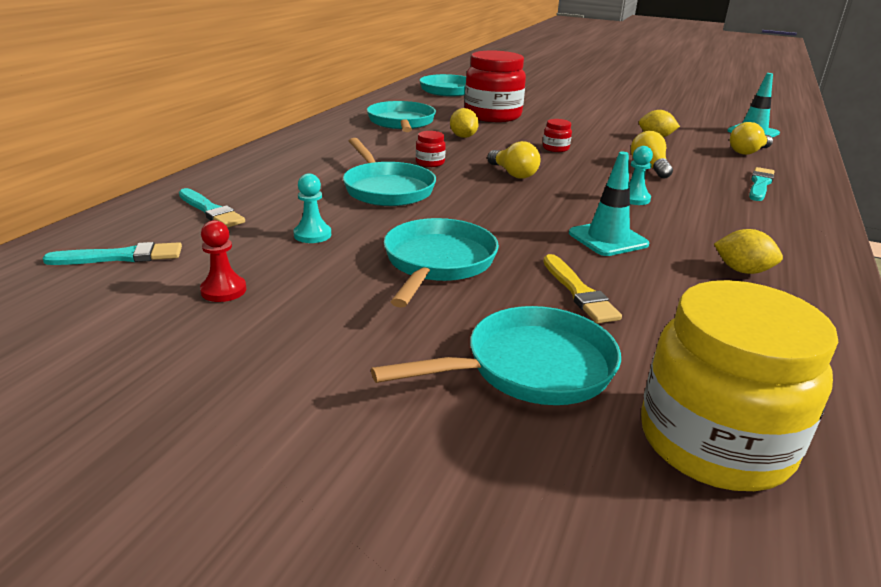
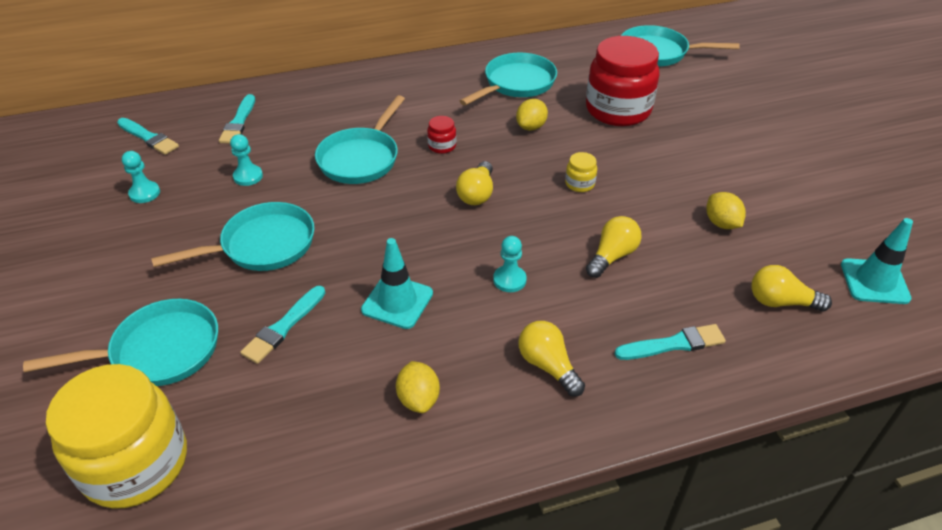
camera: 50 degrees right, 15 degrees up
(223, 290) = (145, 193): red pawn -> turquoise pawn
(530, 368) = (159, 351): turquoise pan -> turquoise pan turned 45 degrees counterclockwise
(555, 148) = (579, 184): red jar -> yellow jar
(578, 292) = (284, 326): yellow brush -> turquoise brush
(746, 220) = (548, 366): none -> yellow light bulb

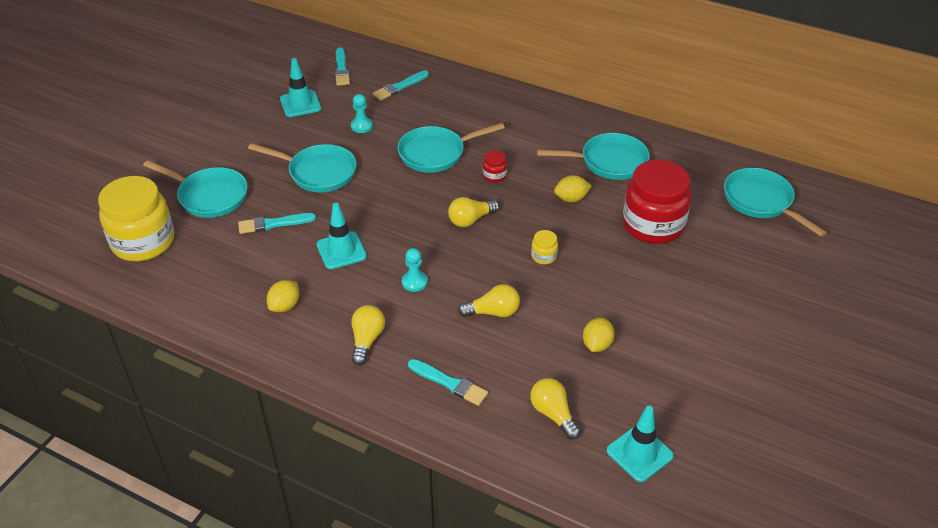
camera: 45 degrees right, 0 degrees up
(145, 193) = (300, 104): turquoise pawn -> turquoise traffic cone

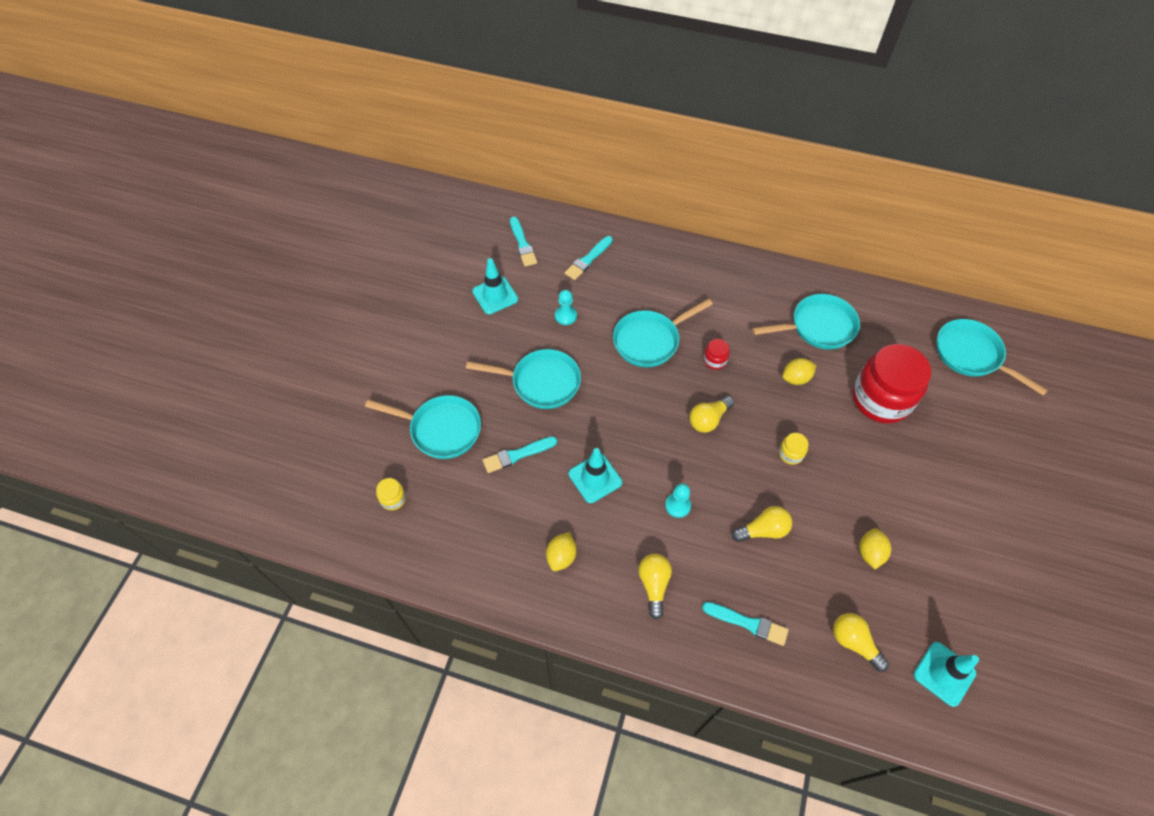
camera: 10 degrees left, 15 degrees up
(143, 242) = (393, 499): yellow jar -> yellow jar, size x0.40

